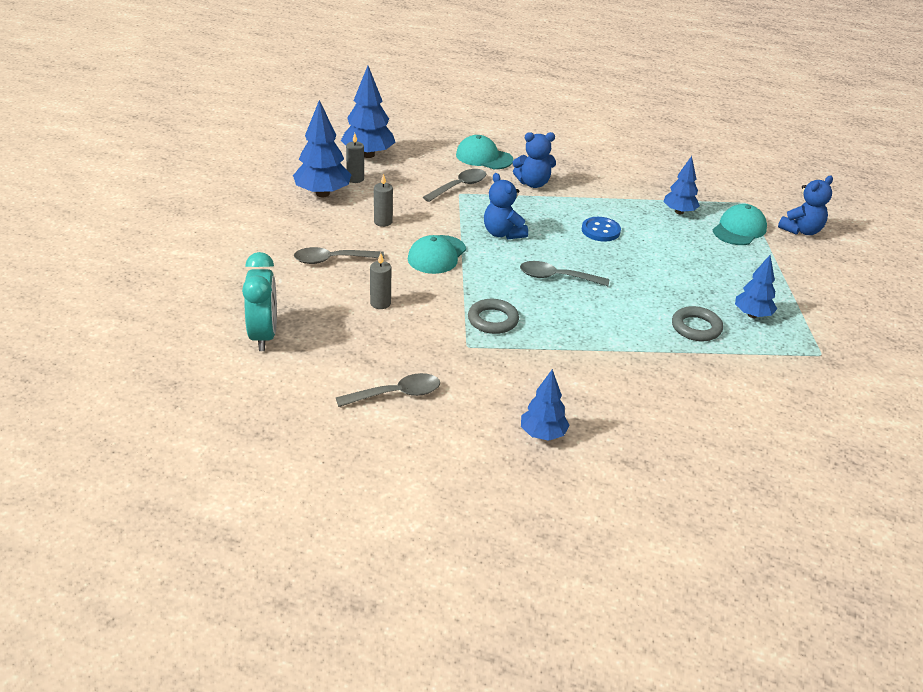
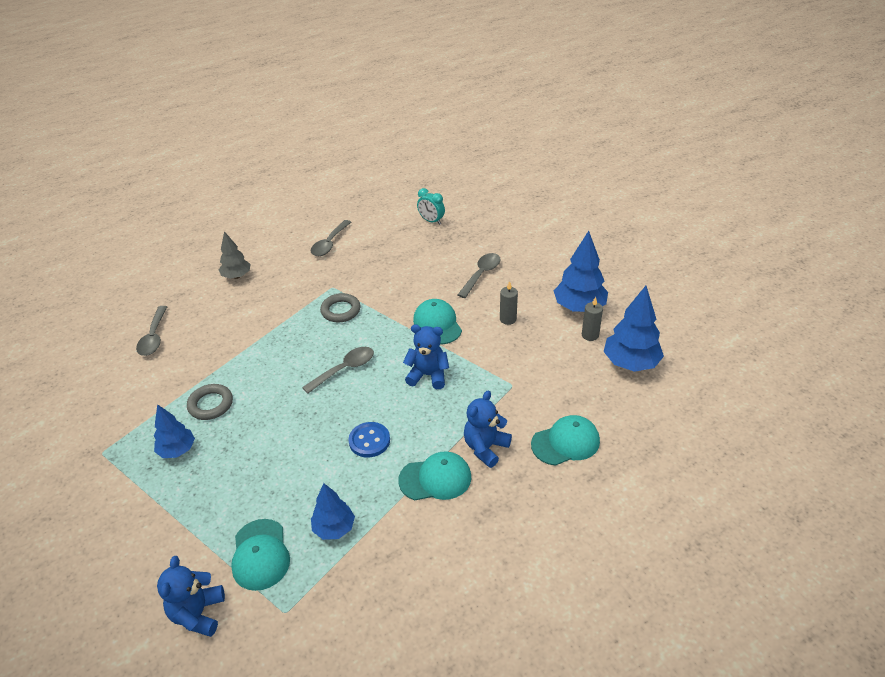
camera: 135 degrees right, 5 degrees up
(263, 336) = (431, 221): turquoise clock -> turquoise clock, size x0.63
(380, 303) = (412, 273): grey candle -> none
(459, 186) = (524, 392): grey spoon -> grey spoon (154, 337)
(543, 434) = (236, 276): blue tree -> grey tree
(586, 192) = (435, 479): none -> turquoise cap

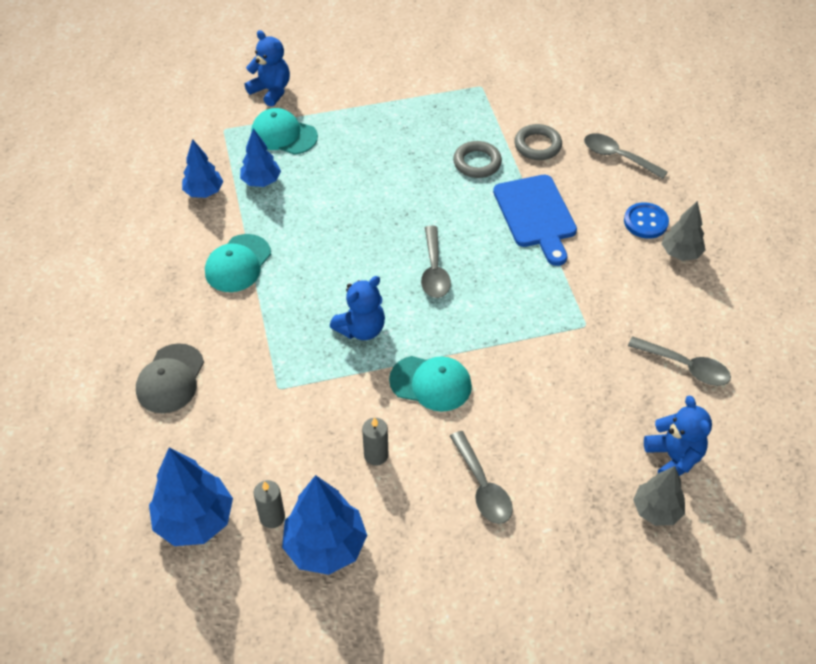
camera: 125 degrees right, 10 degrees up
(177, 450) = (439, 126): blue tree -> blue tree (204, 192)
(248, 348) = (536, 215): none -> blue cutting board
(329, 243) = (685, 366): grey spoon -> grey spoon turned 150 degrees clockwise
(340, 310) = (533, 312): grey ring -> grey ring (537, 145)
(369, 441) = (324, 243): blue button -> blue button (645, 222)
(431, 221) = (656, 510): turquoise clock -> grey tree
(485, 448) = (230, 316): blue teddy bear -> blue teddy bear (673, 457)
(566, 442) = (170, 379): turquoise cap -> grey cap

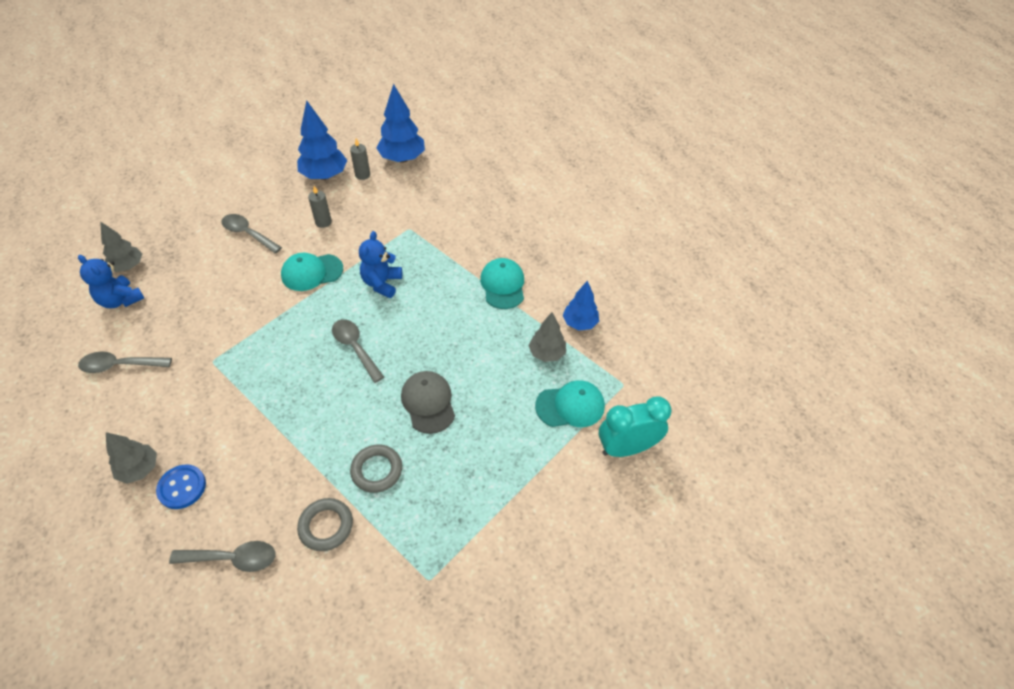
camera: 145 degrees right, 0 degrees up
(170, 379) = (477, 206): grey cap -> grey cap (428, 403)
(261, 181) = (546, 353): blue tree -> grey tree
(271, 91) = (626, 448): blue teddy bear -> turquoise clock
(536, 215) = (293, 441): blue cutting board -> none

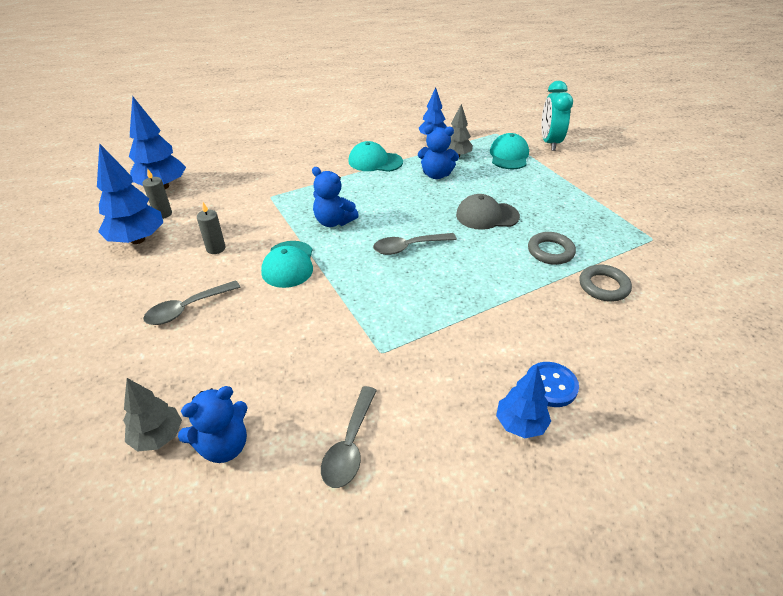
camera: 70 degrees left, 10 degrees down
(139, 469) = (520, 424): grey tree -> blue tree
(233, 558) = (635, 349): grey spoon -> none
(496, 343) = (436, 175): none -> blue teddy bear

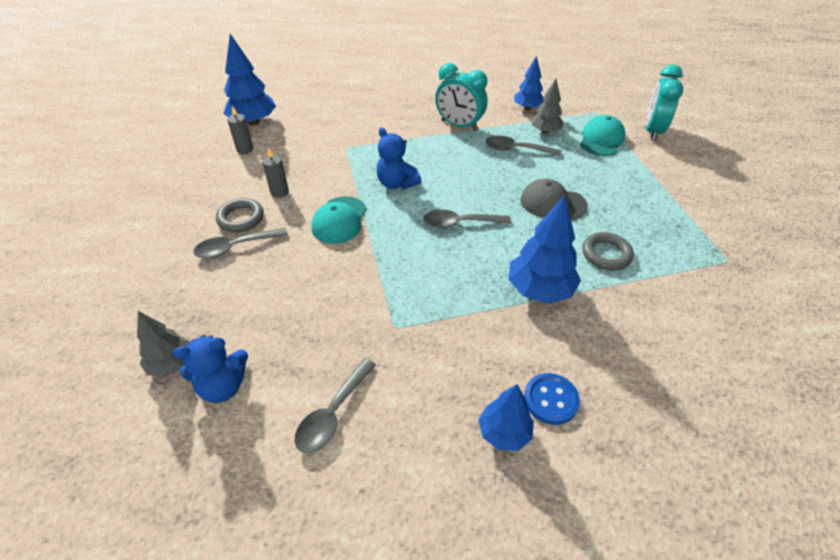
camera: 15 degrees right, 5 degrees up
(138, 239) = (215, 171): blue tree -> blue tree (540, 290)
(375, 161) = (459, 125): turquoise cap -> turquoise clock
(436, 175) = (516, 149): blue teddy bear -> grey spoon
(603, 286) = (650, 304): grey ring -> grey ring (241, 218)

